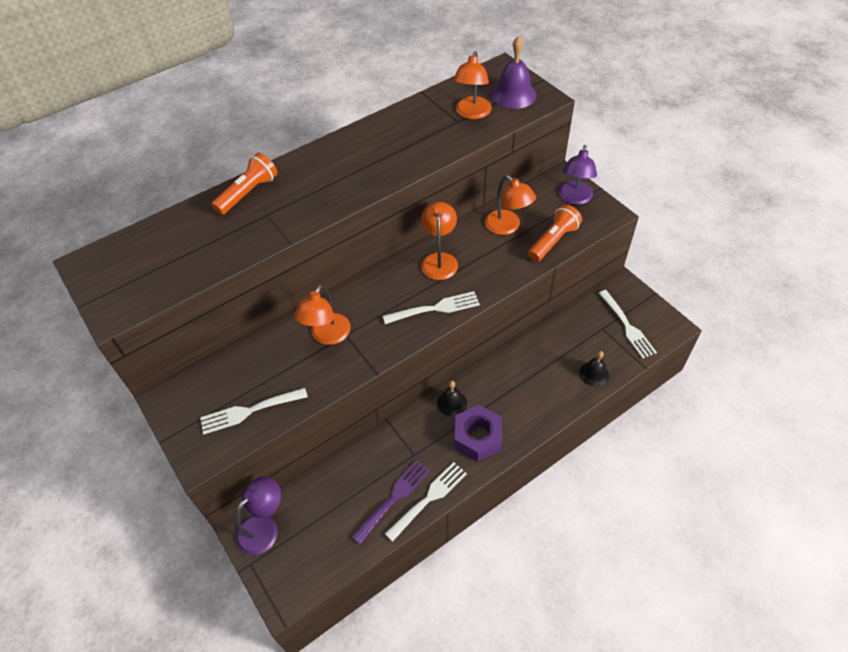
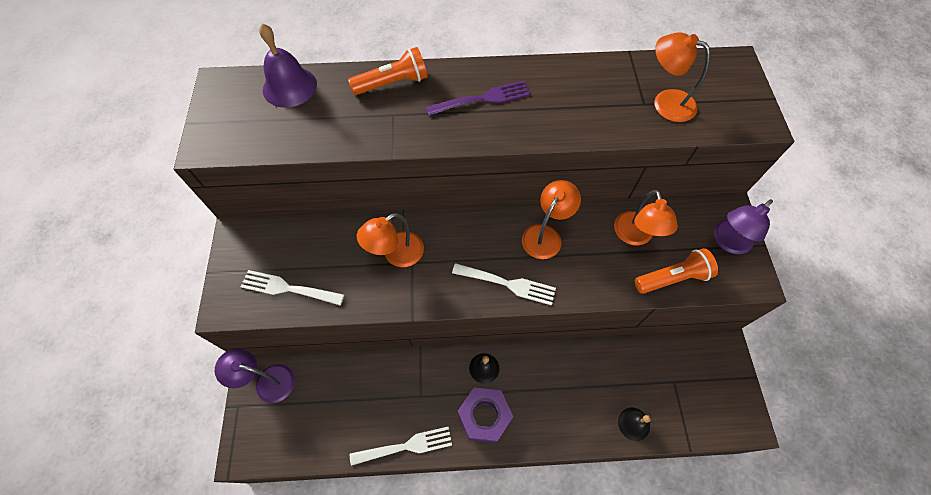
camera: 30 degrees right, 10 degrees up
(264, 527) = (267, 381): purple lamp -> purple lamp turned 150 degrees counterclockwise
(394, 498) = (378, 426): purple fork -> purple fork (483, 99)
(472, 113) = (666, 102): orange lamp -> orange lamp turned 75 degrees clockwise
(513, 94) = (727, 101): purple bell -> purple bell (289, 86)
(627, 326) = (701, 395): white fork -> none

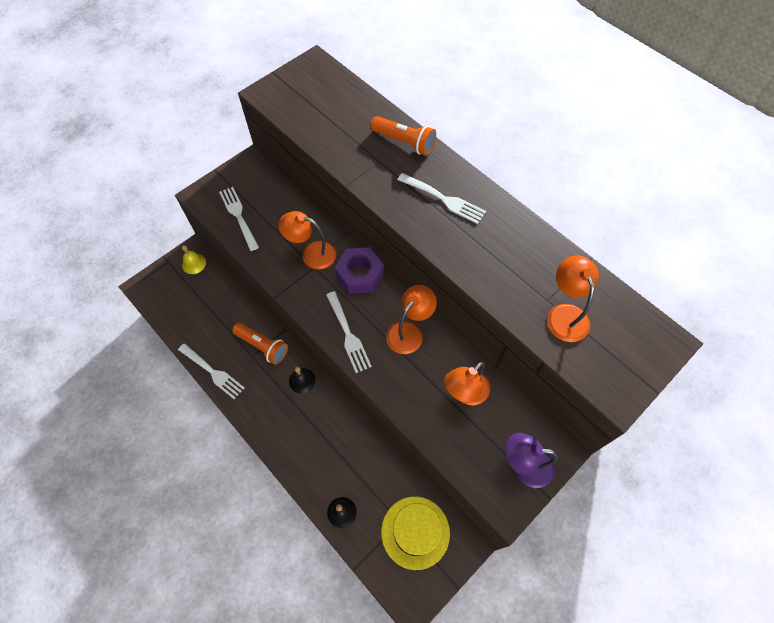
camera: 50 degrees right, 0 degrees up
(267, 381) = (194, 263): purple lamp -> yellow bell
(289, 86) = (346, 95): purple bell -> none
(483, 99) = (444, 199): purple fork -> white fork
(484, 416) = (268, 405): purple nut -> purple nut (360, 275)
(545, 235) = (409, 331): orange lamp -> orange lamp turned 45 degrees counterclockwise
(672, 278) = (452, 442): orange flashlight -> orange flashlight (263, 346)
(690, 375) = (415, 532): none -> yellow hat

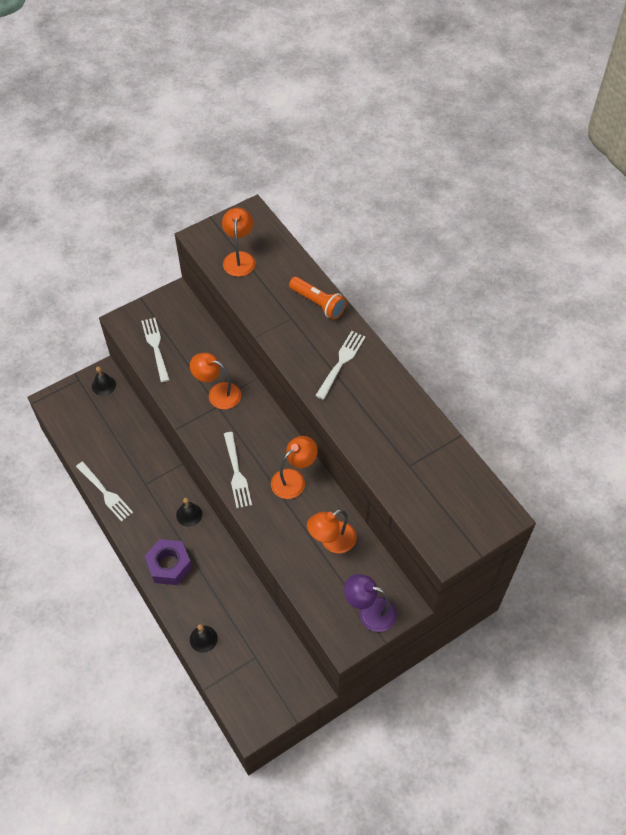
camera: 10 degrees right, 5 degrees down
(194, 263) = (103, 385): yellow bell -> black bell
(263, 346) = (157, 476): orange flashlight -> none
(360, 275) = (259, 420): purple nut -> purple nut (169, 565)
(415, 532) = (268, 668): yellow hat -> none
(444, 199) = (341, 362): white fork -> white fork turned 105 degrees counterclockwise
(565, 314) = (421, 479): orange lamp -> orange lamp (239, 258)

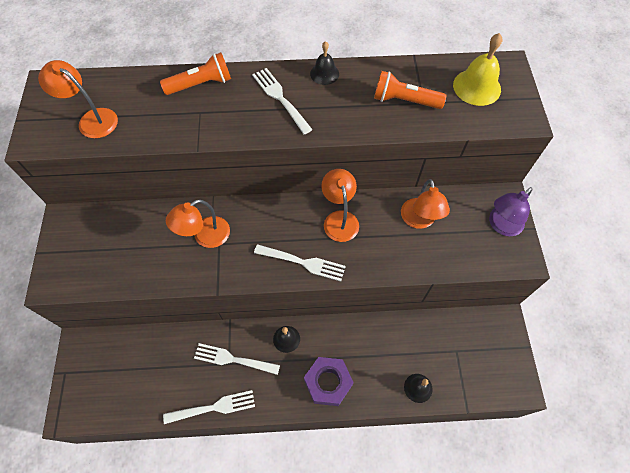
camera: 60 degrees left, 5 degrees up
(103, 385) = (91, 350): black bell -> black bell (324, 73)
(156, 347) = (108, 266): white fork -> white fork (233, 359)
(401, 450) = (404, 101): none -> orange flashlight
(457, 500) = (477, 87): none -> yellow bell

